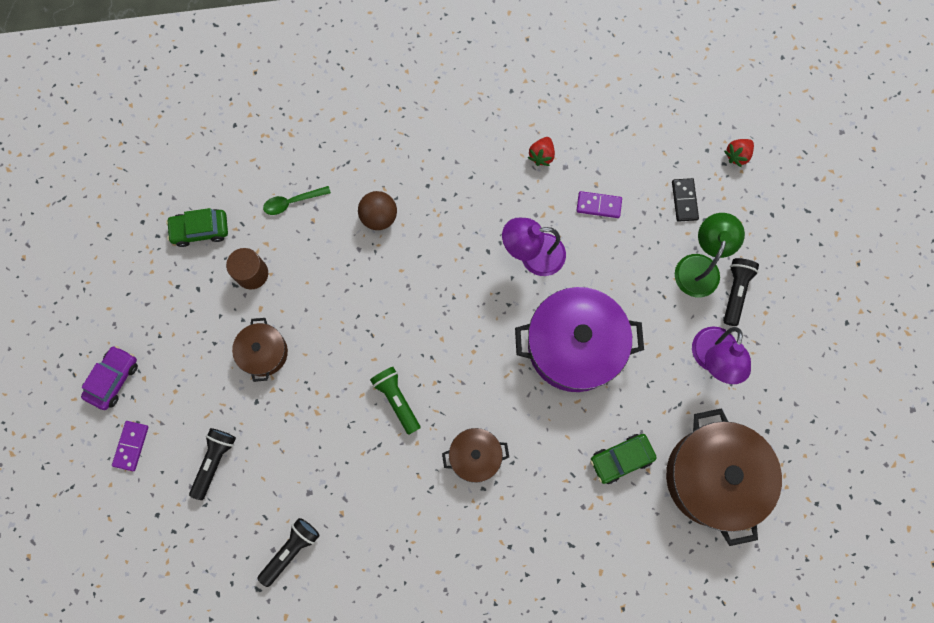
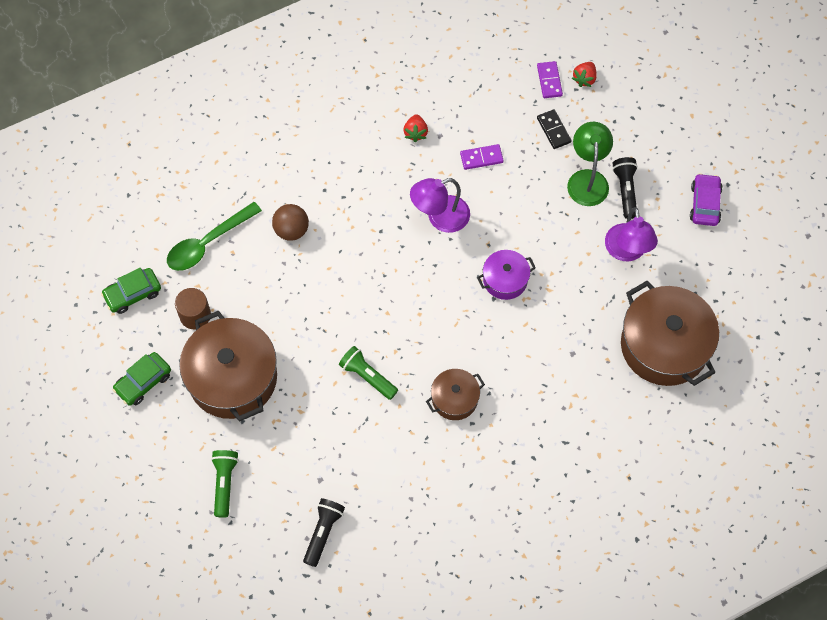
camera: 20 degrees left, 10 degrees down
(113, 379) = (103, 446): purple car -> purple car (704, 204)
(131, 446) = (142, 497): purple domino -> purple domino (549, 81)
(214, 461) = (224, 483): black flashlight -> green flashlight
(264, 352) = (232, 377): brown pot -> brown pot, size x1.95
(292, 202) = (208, 243): green spoon -> green spoon, size x1.68
(574, 346) = (505, 280): purple pot -> purple pot, size x0.51
(621, 459) = (581, 358): green car -> green car (143, 382)

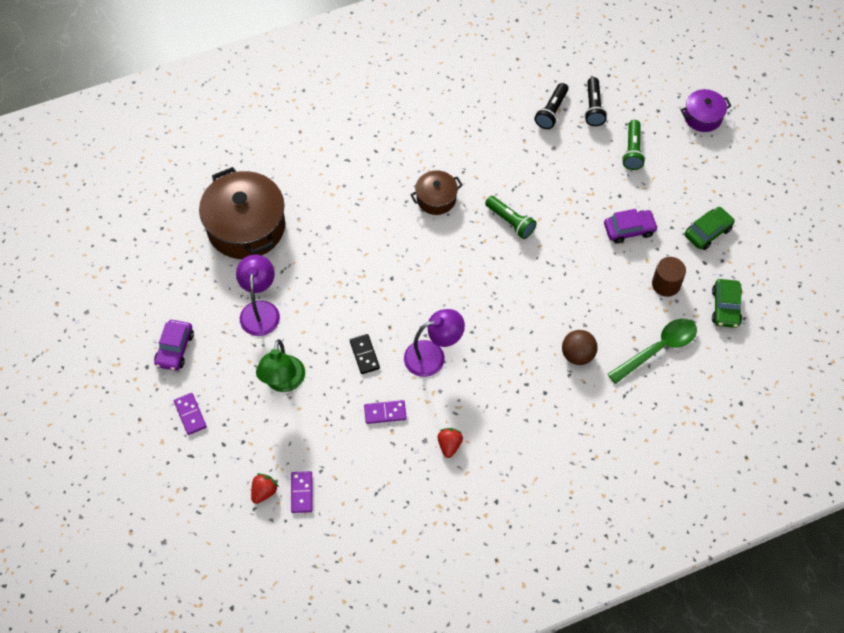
camera: 175 degrees left, 5 degrees down
(133, 294) = (725, 307): green car -> green car turned 120 degrees clockwise
(232, 377) = (629, 229): brown pot -> purple car
(505, 280) = (378, 293): purple pot -> purple pot (703, 117)
(553, 130) = (307, 436): black domino -> black domino (364, 355)
(625, 190) = (248, 368): black flashlight -> black flashlight (593, 108)
(671, 142) = (190, 414): none -> purple domino

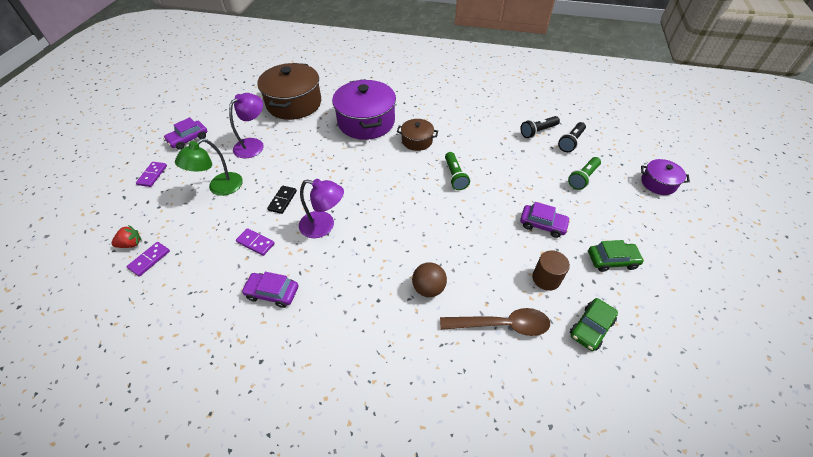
camera: 35 degrees right, 10 degrees down
(357, 204) = (366, 122): none -> purple pot
(449, 445) = (272, 293): red strawberry -> purple car
(658, 349) = (501, 325): green spoon -> brown spoon

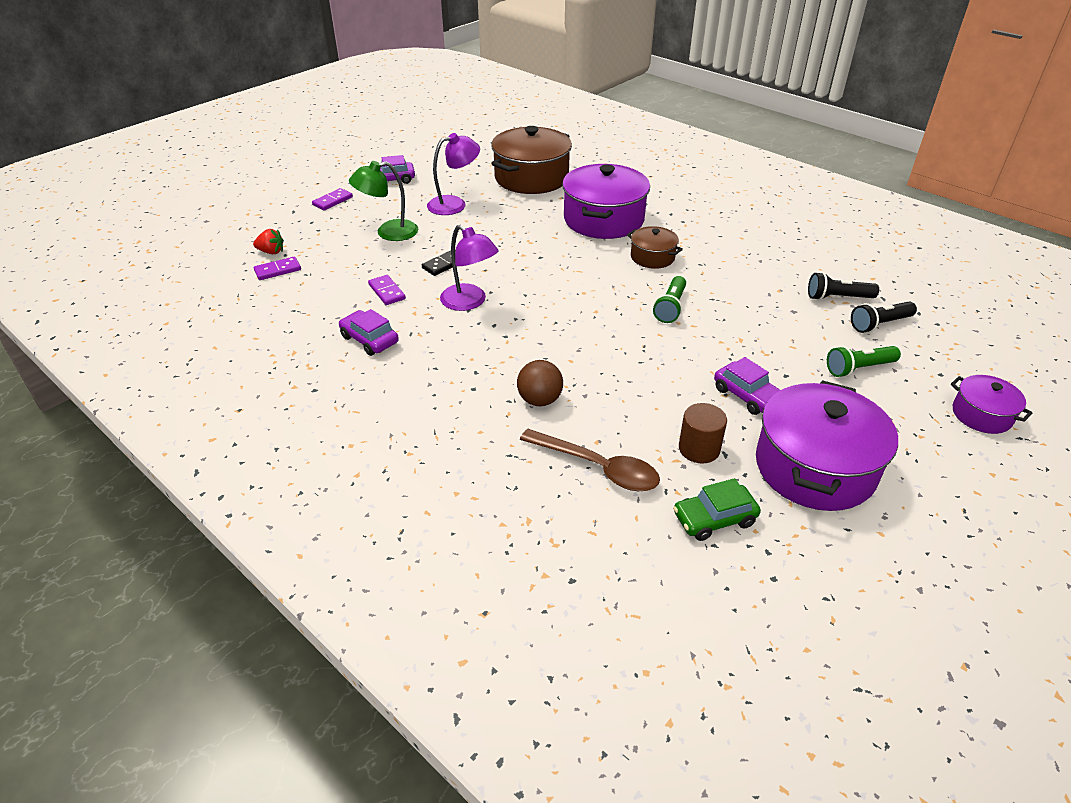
camera: 30 degrees right, 10 degrees down
(612, 260) = (815, 467): green car -> purple pot

